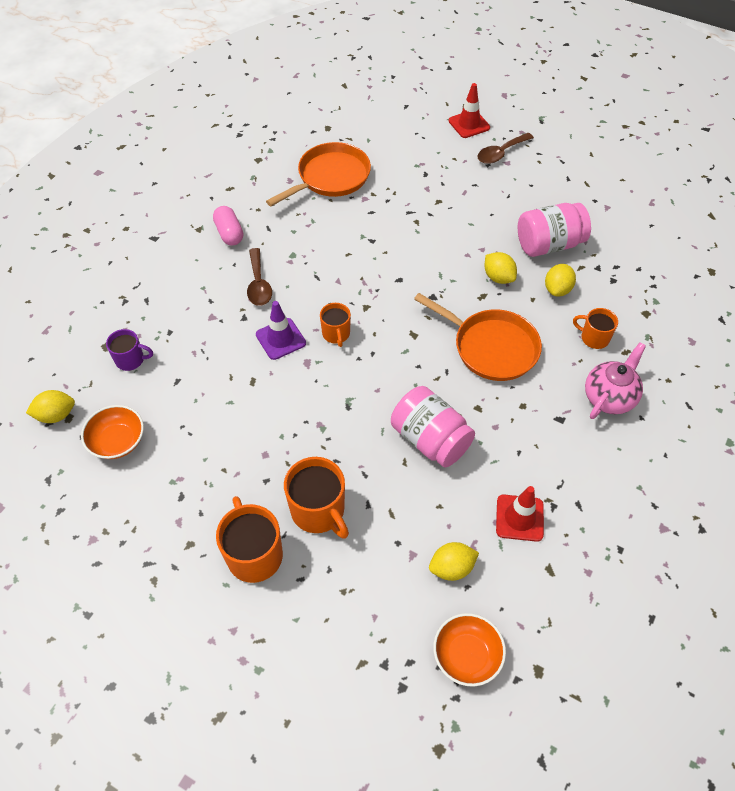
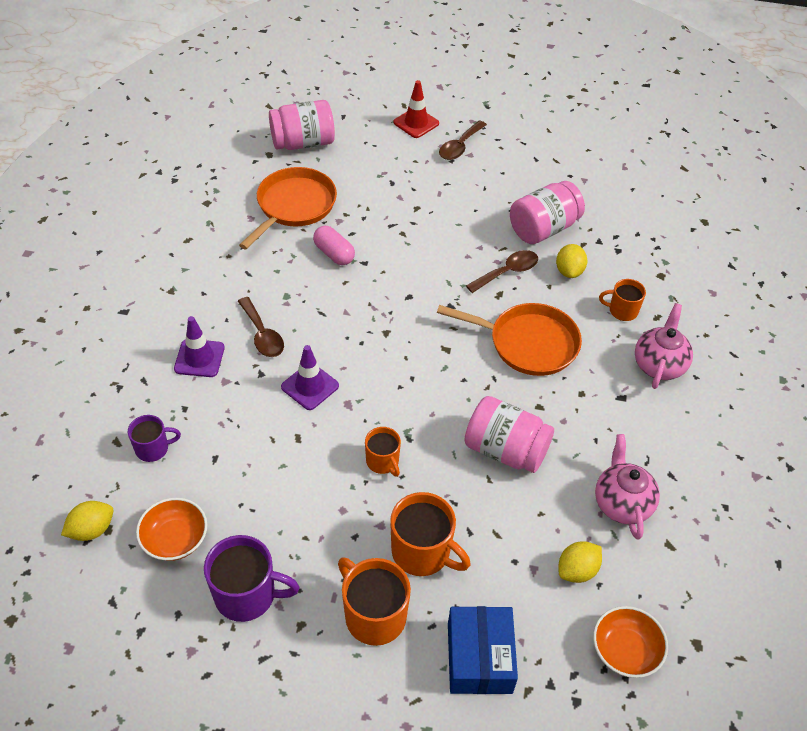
camera: 20 degrees left, 5 degrees down
(156, 505) = (247, 595): none -> purple mug
(198, 292) = (199, 358): none -> purple traffic cone
(229, 233) = (207, 288): pink capsule -> pink capsule (334, 254)
(330, 620) = (479, 658): none -> blue box
(336, 334) = (366, 367): orange mug -> orange mug (383, 462)
(361, 123) = (303, 143): none -> pink jar
(498, 277) = (507, 272): yellow lemon -> brown spoon
(519, 518) = (622, 503): red traffic cone -> pink teapot

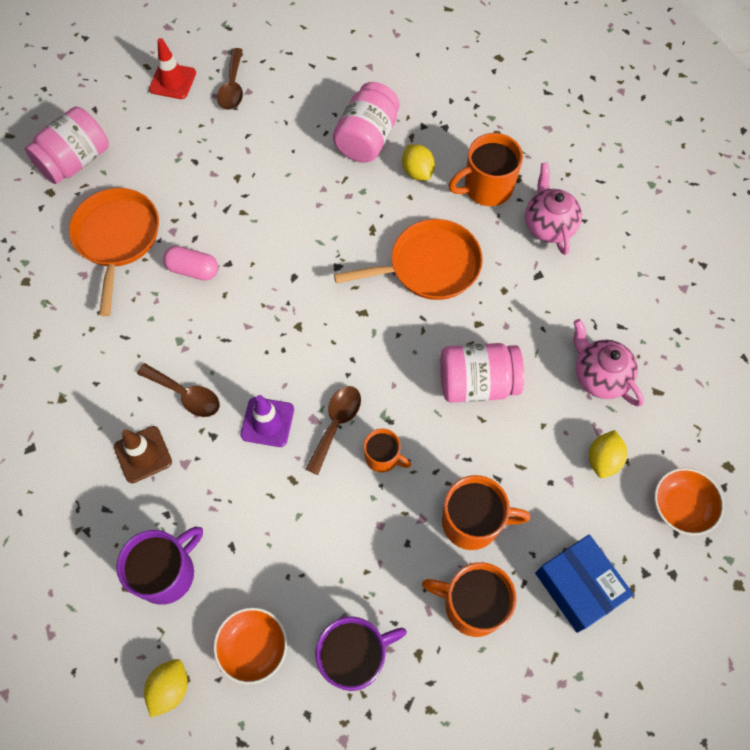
camera: 30 degrees left, 15 degrees up
(153, 448) = (167, 573): purple mug -> purple mug, size x1.67
(199, 358) = (143, 454): purple traffic cone -> brown traffic cone
(507, 272) = (364, 202): brown spoon -> brown spoon (336, 424)
(622, 311) = (486, 188): orange mug -> orange mug, size x1.67

